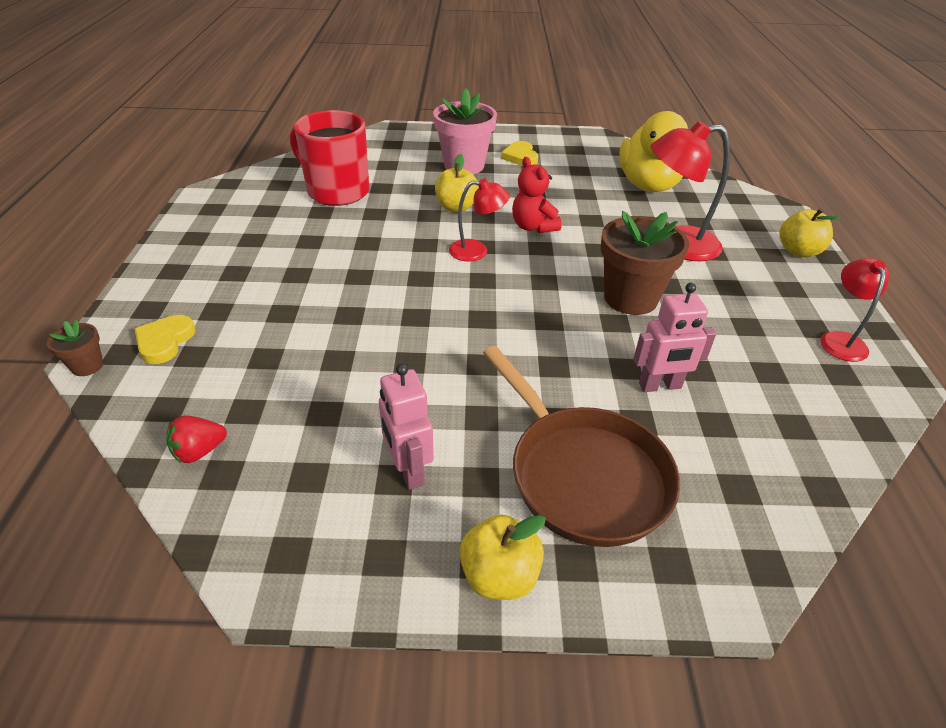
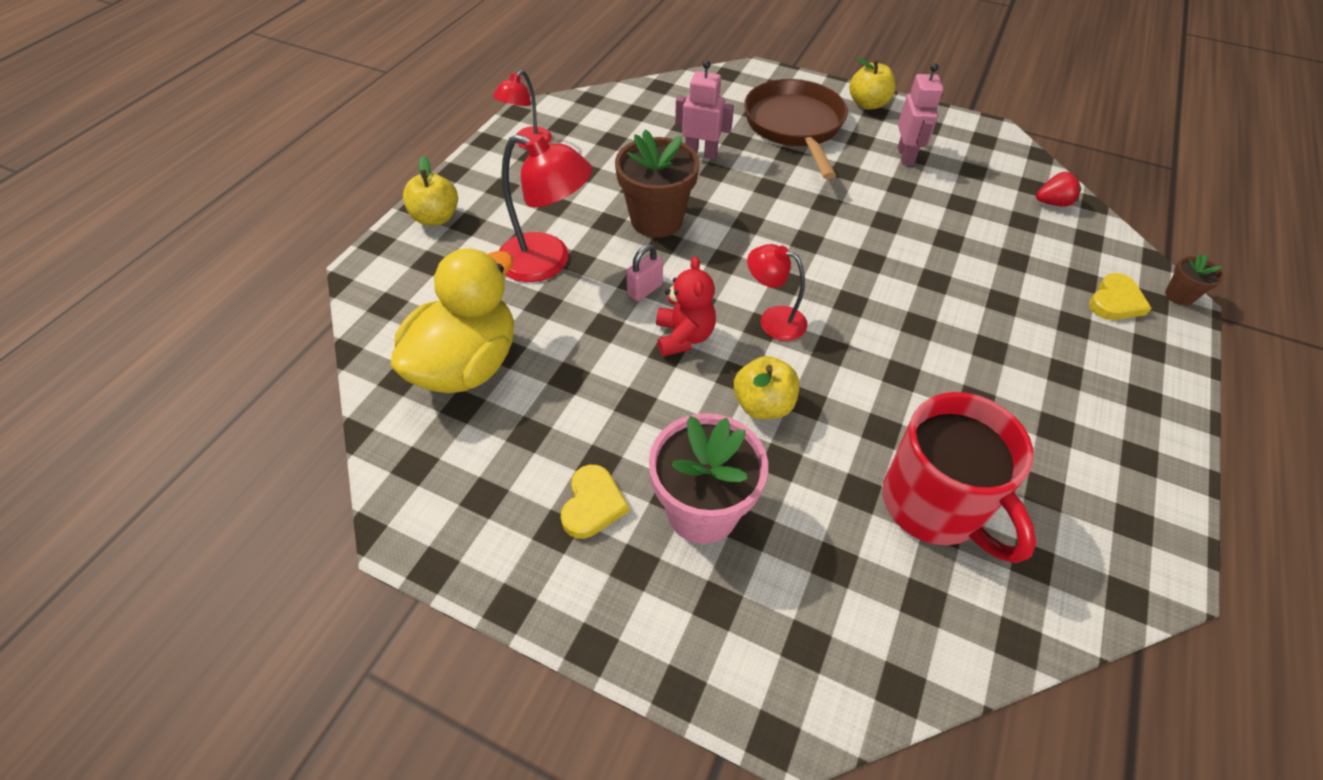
camera: 155 degrees left, 10 degrees up
(586, 246) = (644, 290): none -> pink padlock

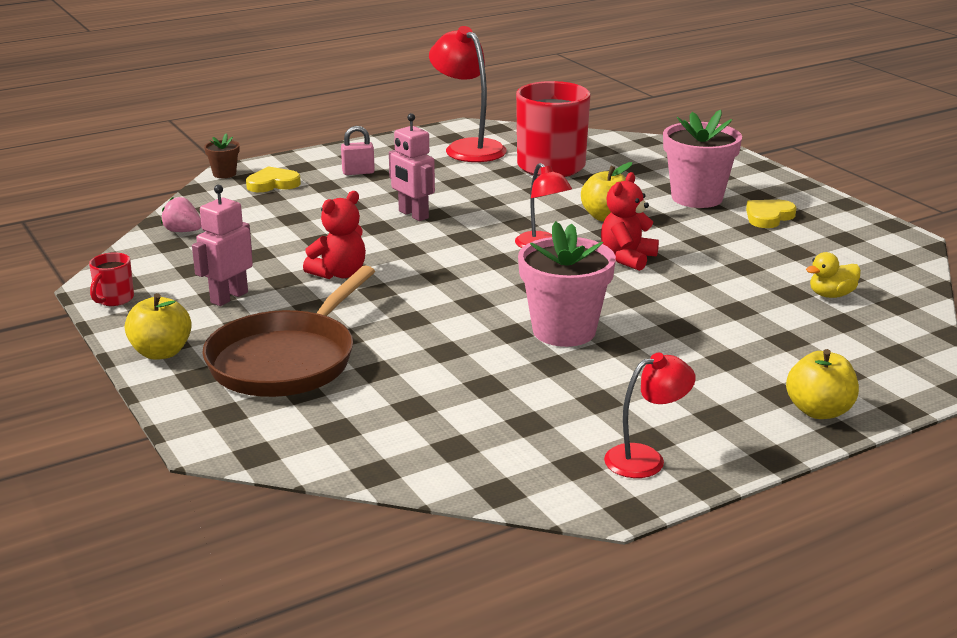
camera: 145 degrees left, 25 degrees down
(466, 365) = (831, 295): yellow duck -> yellow duck, size x0.42
(547, 262) = (710, 335): red lamp -> red lamp (468, 148)
(644, 290) = (631, 290): pink padlock -> pink padlock (358, 172)
(656, 220) = (564, 331): brown flower pot -> pink flower pot
(701, 153) = (437, 371): pink robot -> pink robot (413, 215)
(876, 209) = (339, 274): none -> red teddy bear
(964, 126) = (114, 299): none -> red mug
(1053, 203) = (183, 231): red strawberry -> pink strawberry

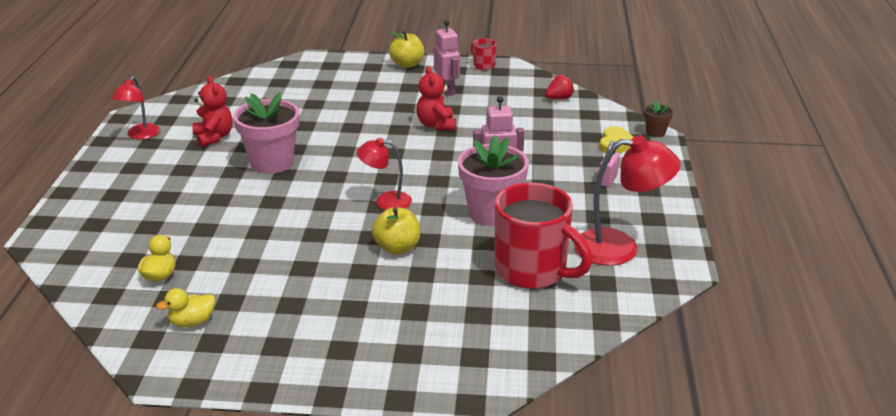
camera: 125 degrees right, 5 degrees up
(183, 231) = (559, 98): pink strawberry -> red strawberry
(287, 360) = (356, 87): brown pan -> none
(627, 258) = (323, 224): red teddy bear -> red teddy bear (214, 137)
(697, 198) = (377, 311): pink flower pot -> pink flower pot (491, 213)
(768, 217) = (297, 326): yellow heart -> none
(819, 411) = (85, 196): yellow apple -> none
(845, 254) = (192, 322): none -> yellow duck

